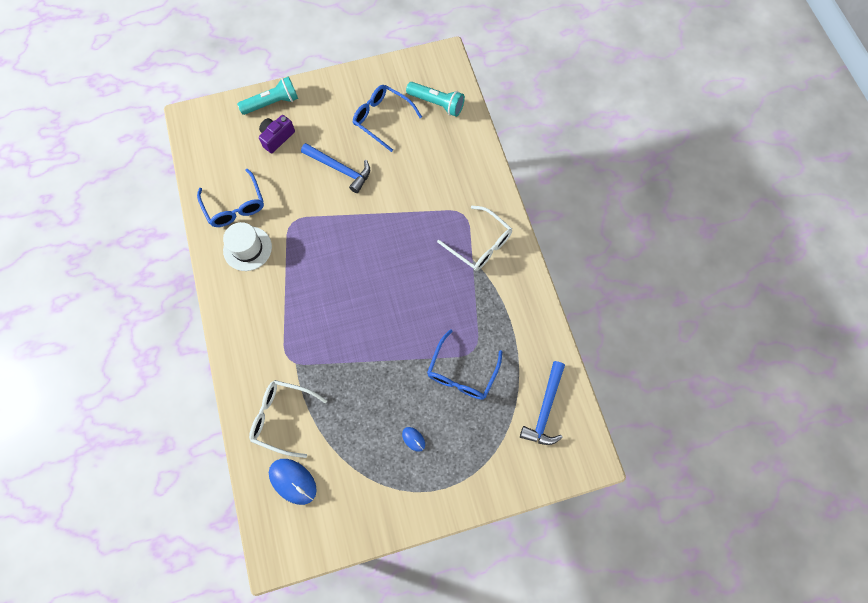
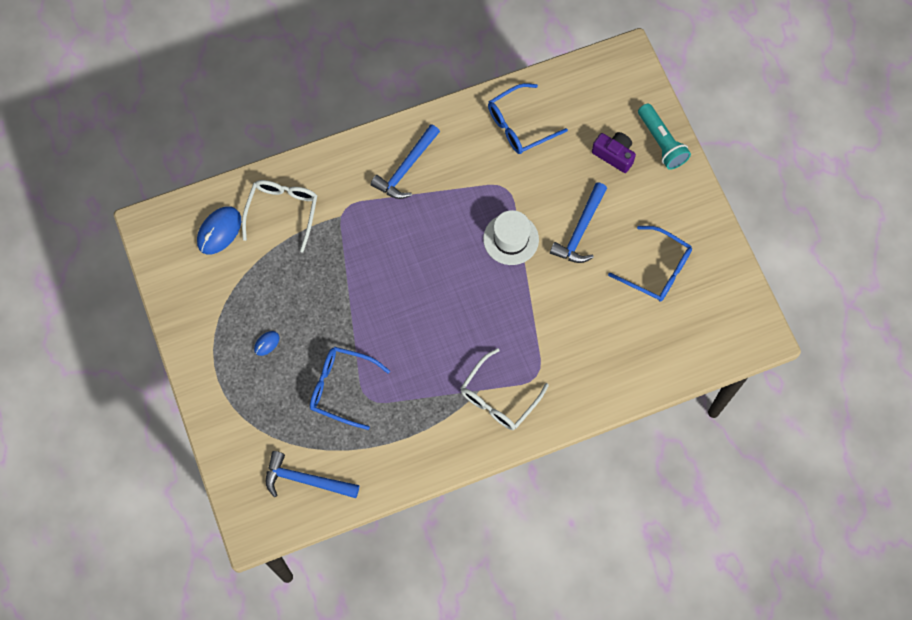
camera: 85 degrees right, 0 degrees up
(247, 248) = (468, 147): white hat -> white hat (511, 239)
(258, 302) = (406, 168): none -> blue hammer
(382, 119) = (657, 270): blue glasses -> blue glasses turned 90 degrees clockwise
(436, 104) = (688, 332): turquoise flashlight -> none

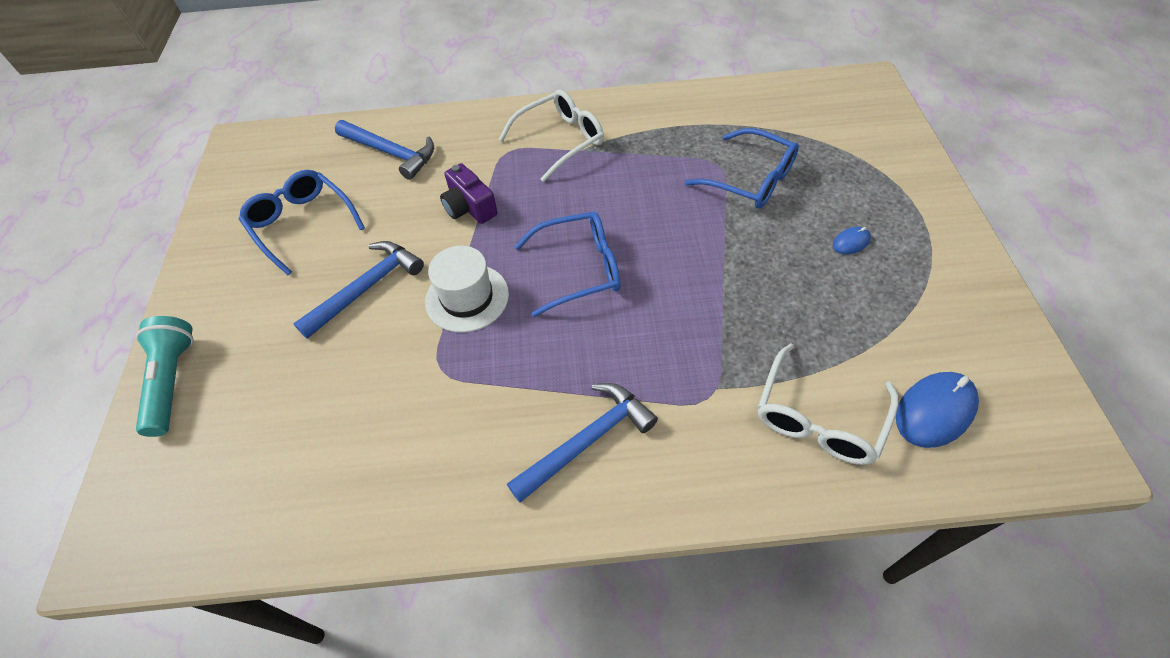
camera: 160 degrees left, 15 degrees down
(306, 480) = (805, 110): blue hammer -> blue hammer (391, 153)
(519, 125) = (366, 468): blue glasses -> blue glasses (579, 269)
(614, 155) = (252, 379): purple camera -> purple camera (469, 207)

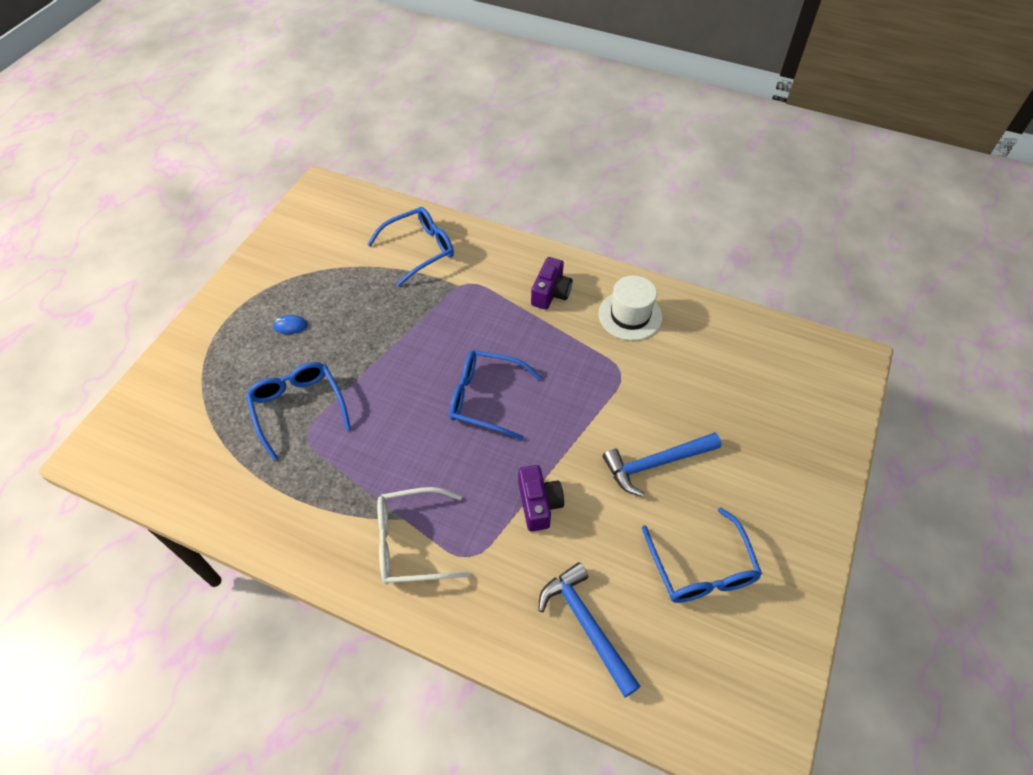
camera: 155 degrees left, 0 degrees up
(173, 381) = (821, 454): turquoise flashlight -> none
(467, 298) = (580, 416): white hat -> white hat (630, 315)
(587, 441) = (550, 293): blue hammer -> purple camera
(818, 417) = (419, 249): white glasses -> blue glasses
(934, 411) = (360, 227): blue mouse -> none

